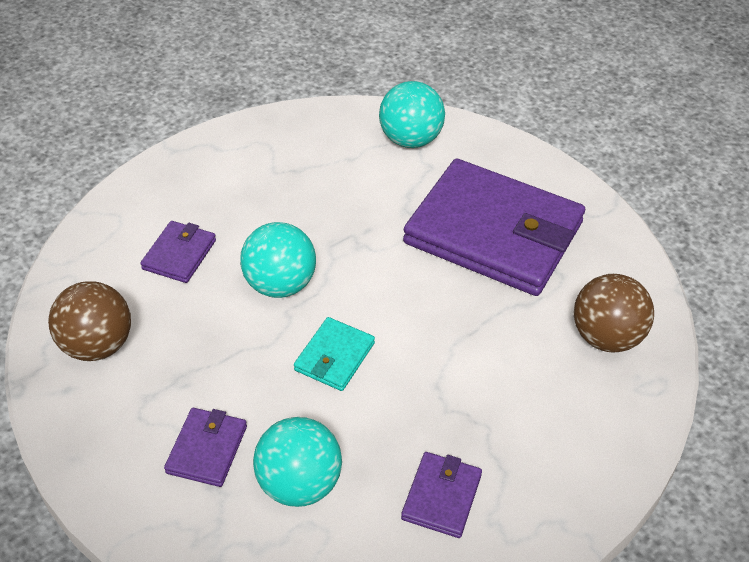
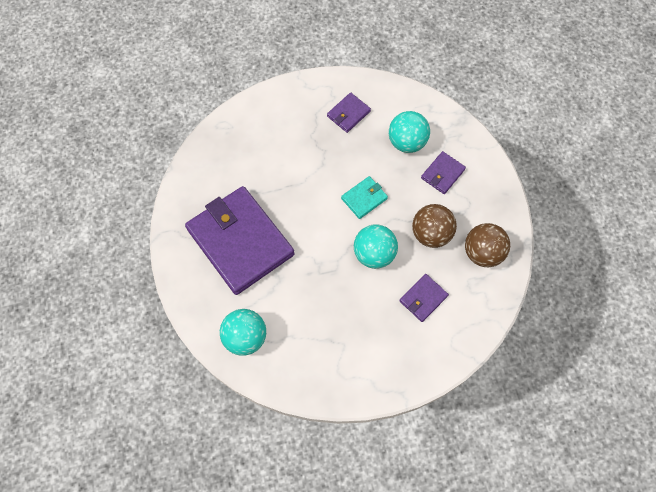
camera: 155 degrees left, 20 degrees up
(606, 337) = (226, 157): brown ball -> brown ball (431, 234)

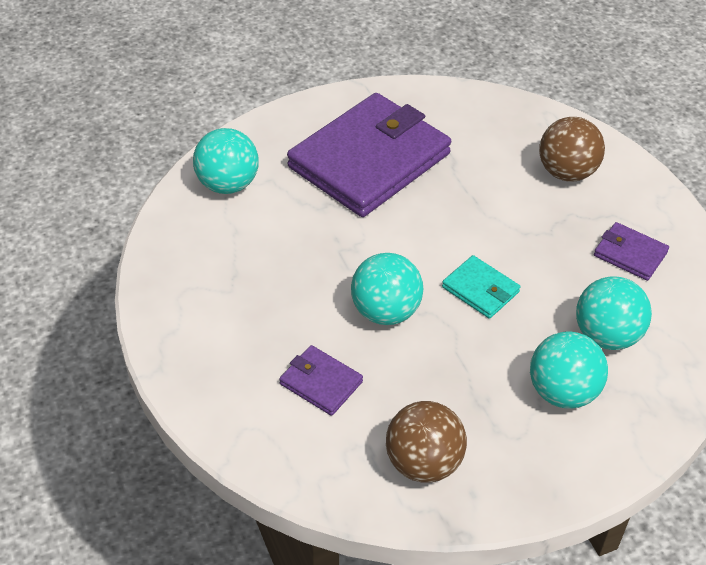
camera: 80 degrees right, 20 degrees down
(431, 234) = (440, 384): brown ball -> brown ball (566, 172)
(442, 174) = (562, 392): purple wallet -> turquoise ball

